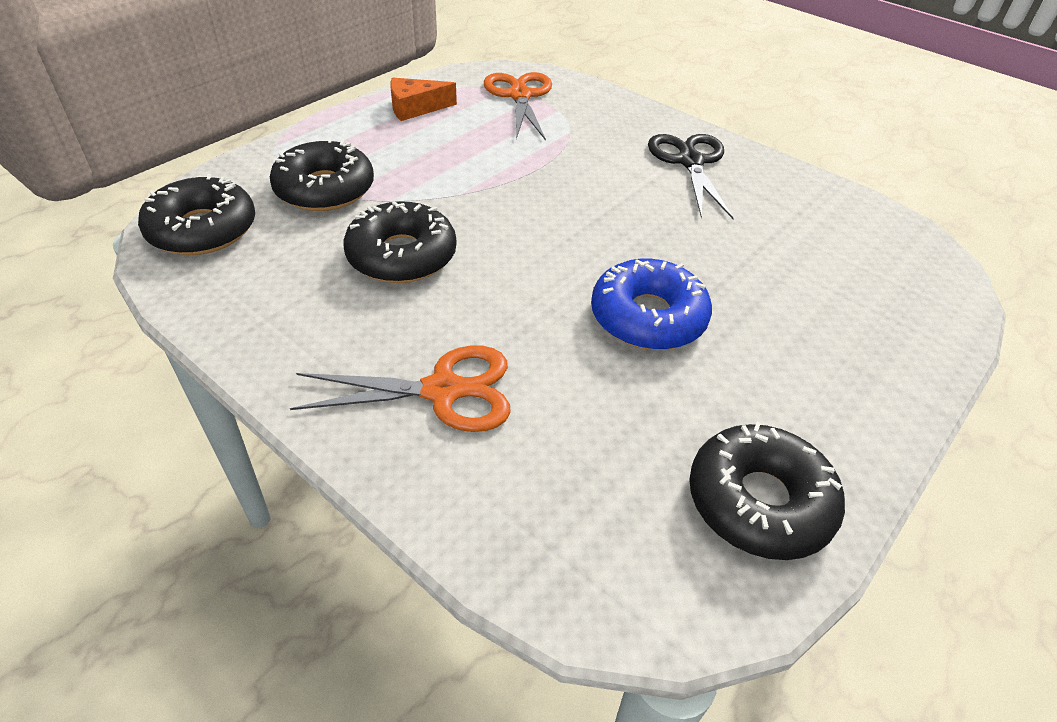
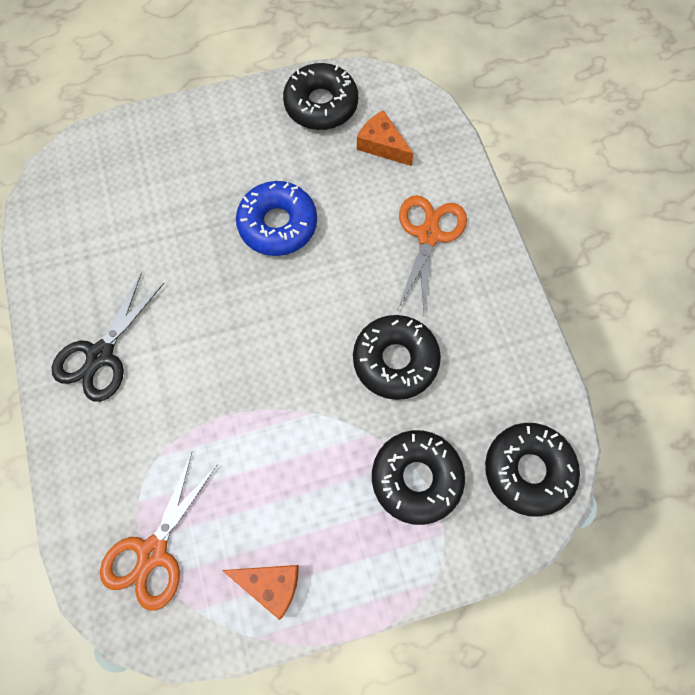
camera: 145 degrees left, 25 degrees up
(443, 390) = (428, 235): orange scissors -> orange scissors turned 75 degrees clockwise
(606, 485) = (382, 145): none -> orange cheese

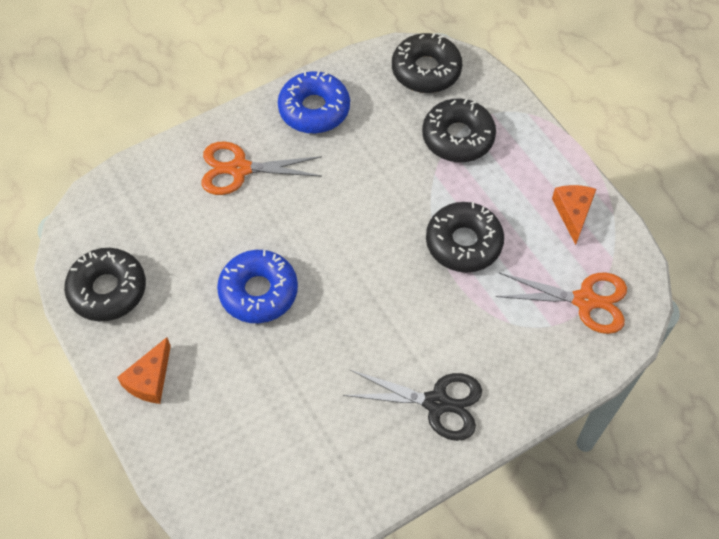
camera: 105 degrees left, 10 degrees down
(382, 145) = (148, 225): orange cheese -> orange cheese (150, 379)
(395, 360) = (366, 170): black donut -> black donut (463, 243)
(493, 325) = (314, 109): none -> blue donut

